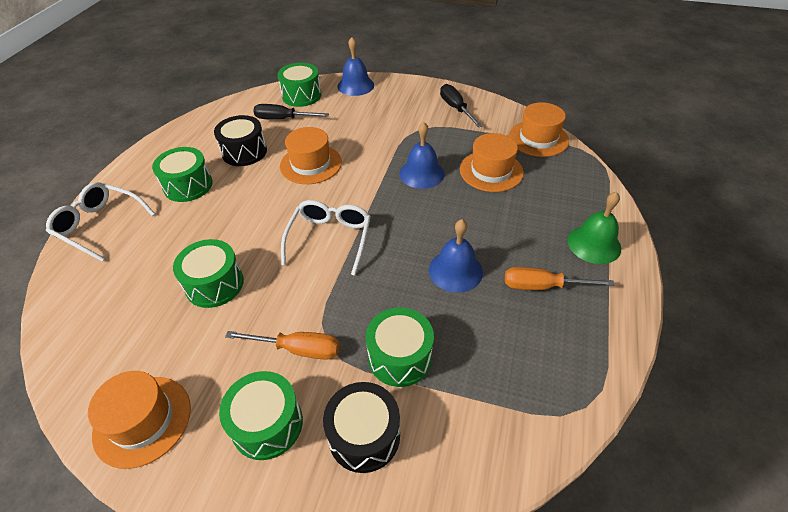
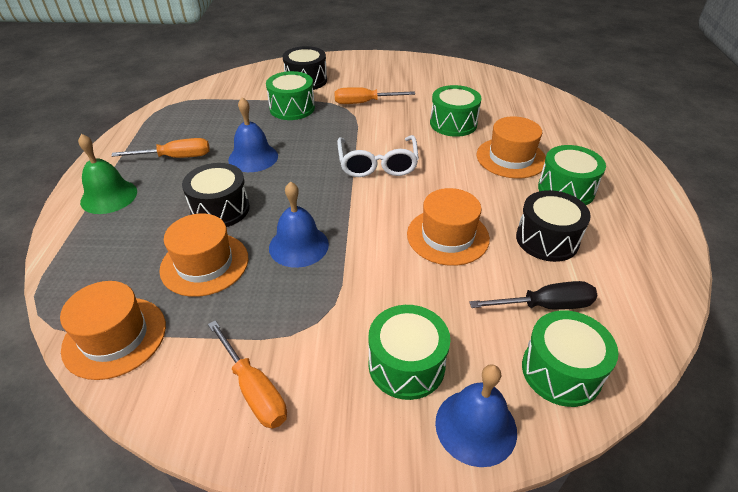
camera: 165 degrees right, 5 degrees down
(100, 225) = (601, 145): white glasses -> none
(142, 420) = (435, 70): orange hat -> orange hat (511, 158)
(267, 424) = (364, 77): green drum -> green drum (406, 365)
(456, 108) = (254, 389): black screwdriver -> orange screwdriver
(484, 213) = (220, 209): none -> black drum

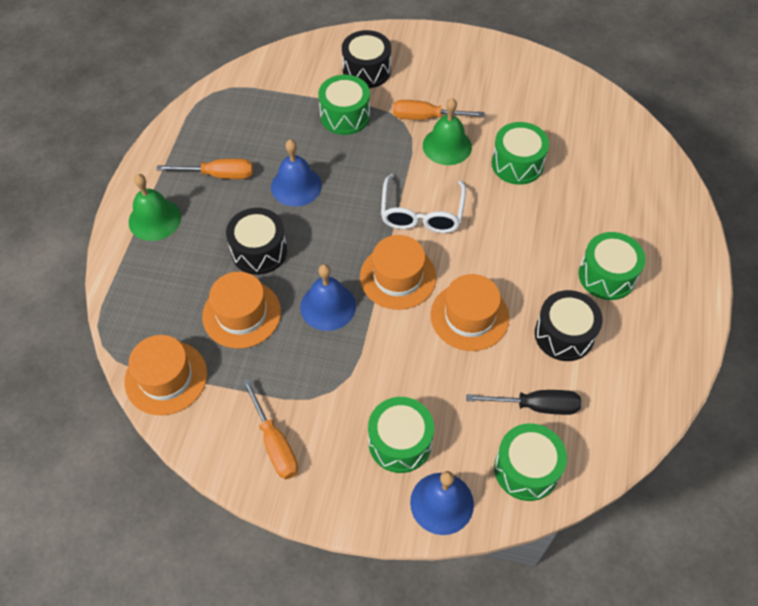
camera: 10 degrees right, 15 degrees up
(387, 118) = (447, 146): none -> green bell
(511, 158) = (564, 224): orange hat -> orange hat (398, 277)

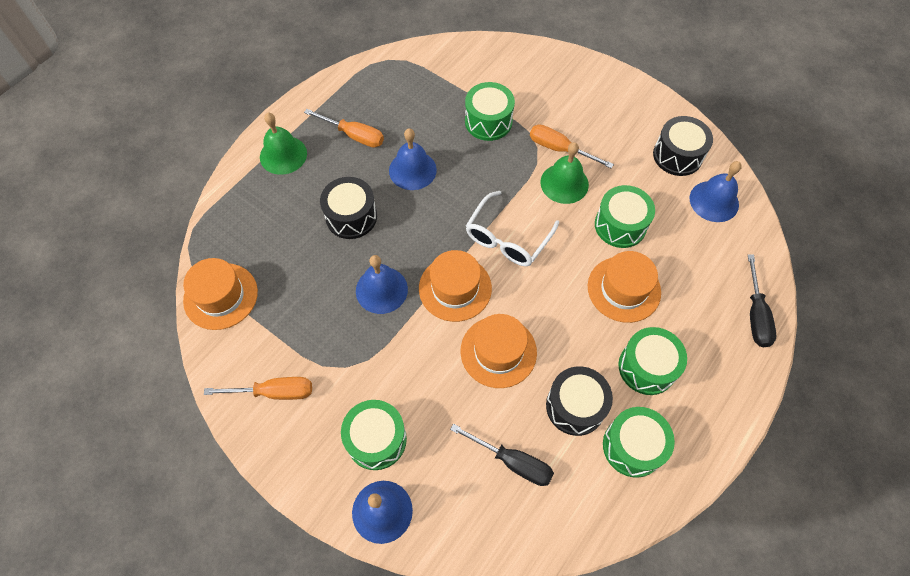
camera: 25 degrees right, 5 degrees up
(241, 314) = (308, 266): orange hat -> orange hat (624, 289)
(274, 443) = (274, 392): orange screwdriver -> orange screwdriver turned 90 degrees counterclockwise
(366, 70) = (530, 86): black drum -> black drum (677, 155)
(526, 469) = (472, 516): green drum -> green drum (633, 446)
(586, 113) = (714, 201): none -> blue bell
(672, 195) = (755, 315): none -> black screwdriver

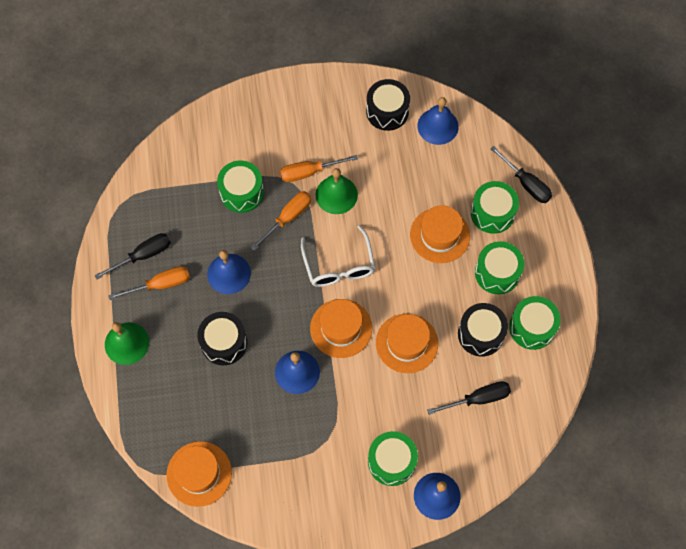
camera: 45 degrees left, 5 degrees up
(274, 392) = (302, 495): orange screwdriver -> orange screwdriver (288, 218)
(365, 105) = (143, 255): none -> black screwdriver
(620, 225) = (398, 193): green drum -> green drum (492, 213)

